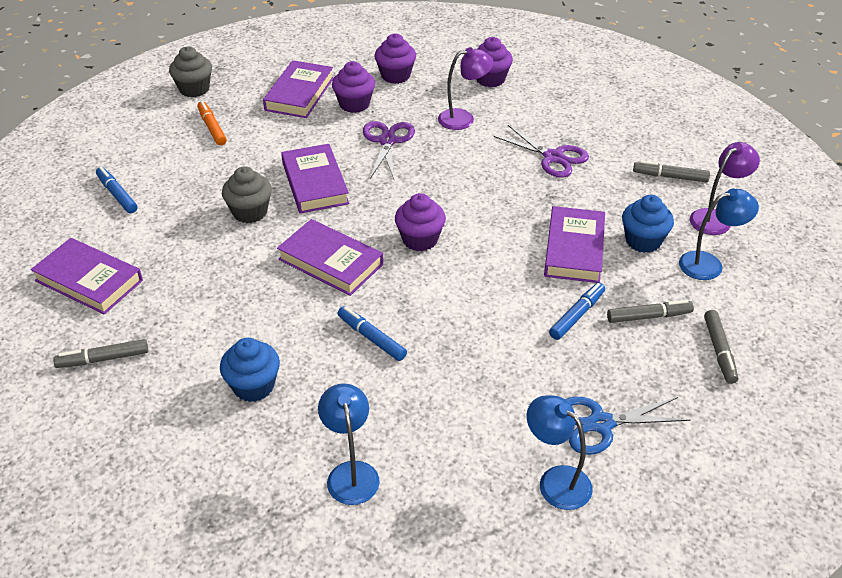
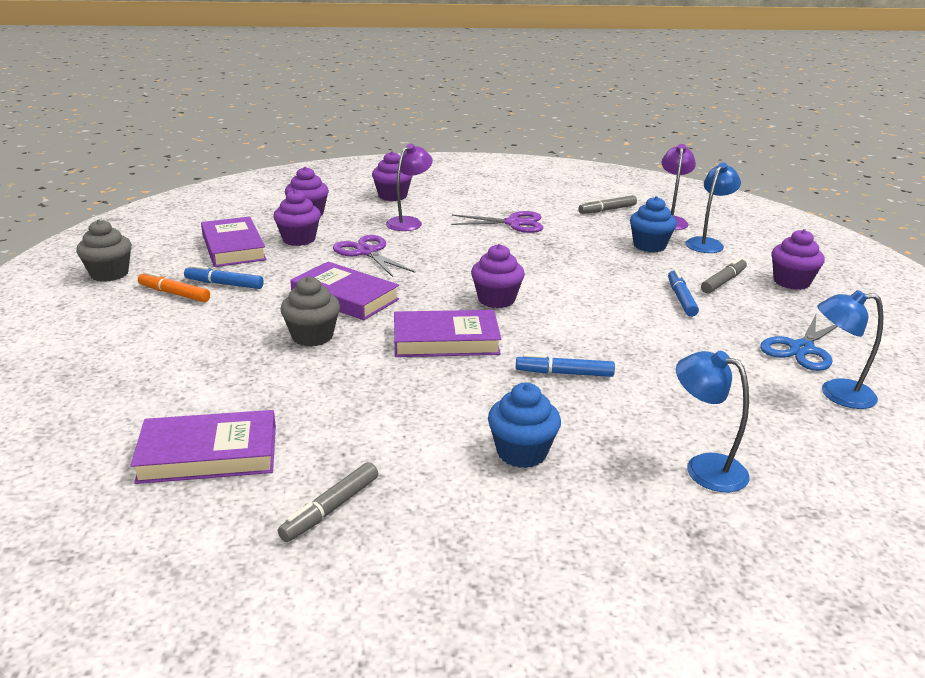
camera: 40 degrees left, 15 degrees down
(117, 194) = (136, 375): blue marker -> blue marker (224, 284)
(574, 249) = (615, 265): purple book -> none
(719, 351) = (791, 282): grey marker -> purple cupcake

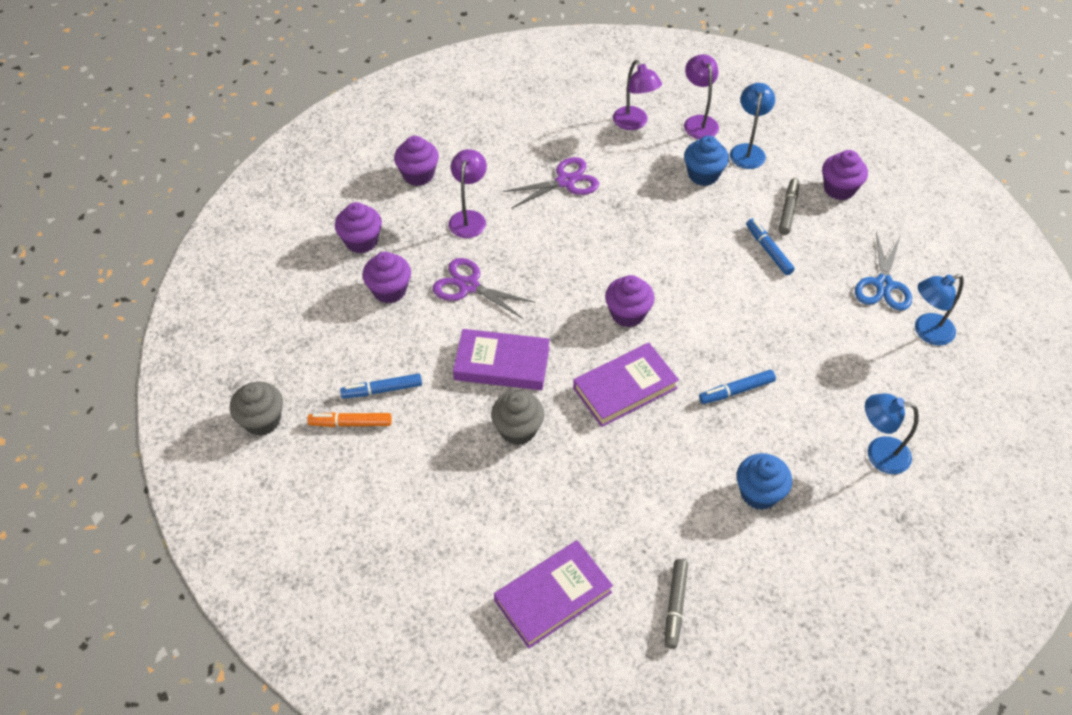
camera: 25 degrees left, 25 degrees up
(233, 247) = (339, 329): purple book -> none
(607, 210) = (634, 123): grey marker -> purple lamp

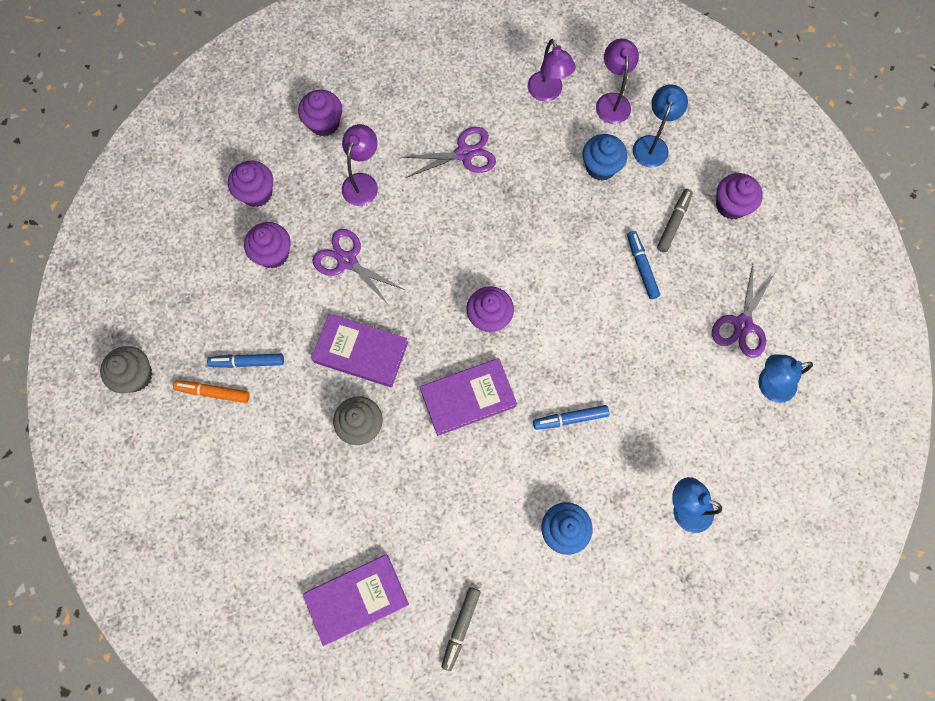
camera: 10 degrees right, 20 degrees up
(883, 284) = (742, 325): blue scissors -> purple scissors

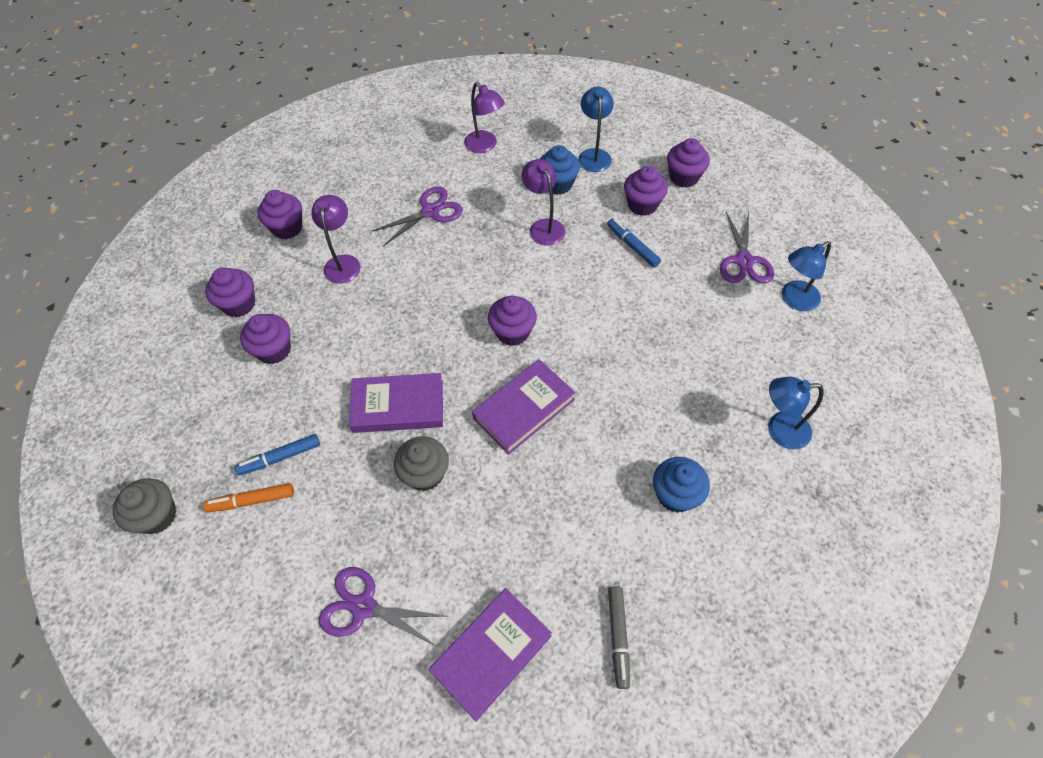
camera: 20 degrees left, 15 degrees down
(347, 261) = (353, 331): purple scissors -> purple scissors (364, 607)
(570, 419) = (631, 391): blue marker -> none
(612, 101) = (544, 135): purple lamp -> purple lamp (543, 226)
(673, 223) = (642, 205): grey marker -> purple cupcake

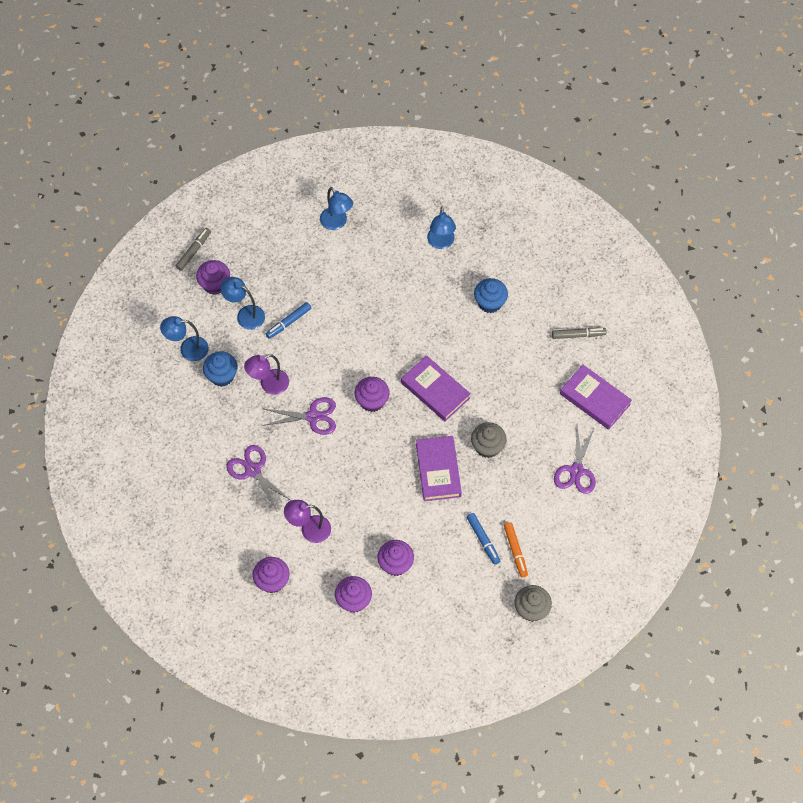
camera: 95 degrees left, 5 degrees up
(485, 146) = (174, 434): purple lamp -> none
(642, 205) = (245, 315): purple cupcake -> blue lamp
(729, 158) = (194, 251): none -> grey marker
(744, 261) = (302, 250): purple scissors -> purple scissors (313, 417)

